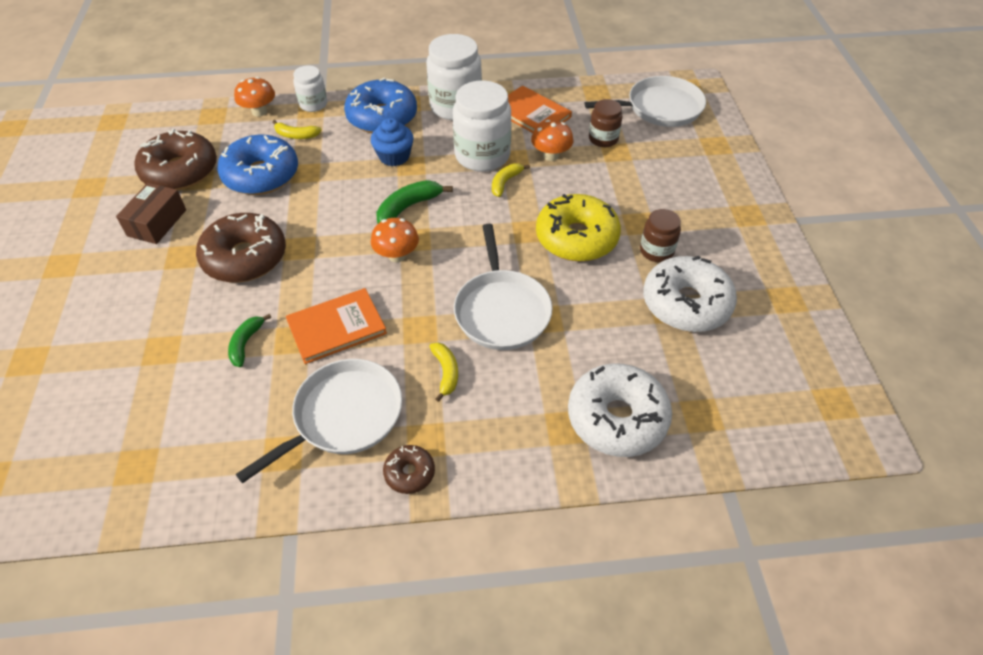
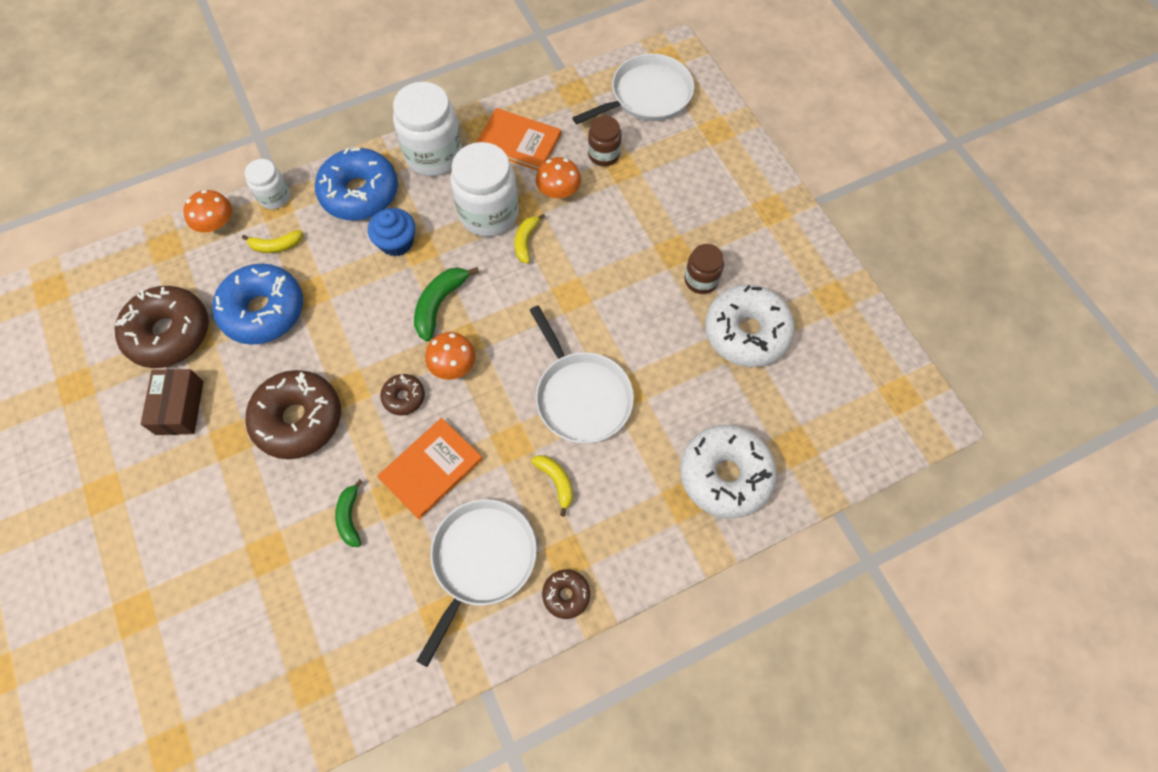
camera: 20 degrees left, 15 degrees up
(342, 266) = (404, 397): none -> brown donut
(576, 238) = (621, 288): yellow donut -> none

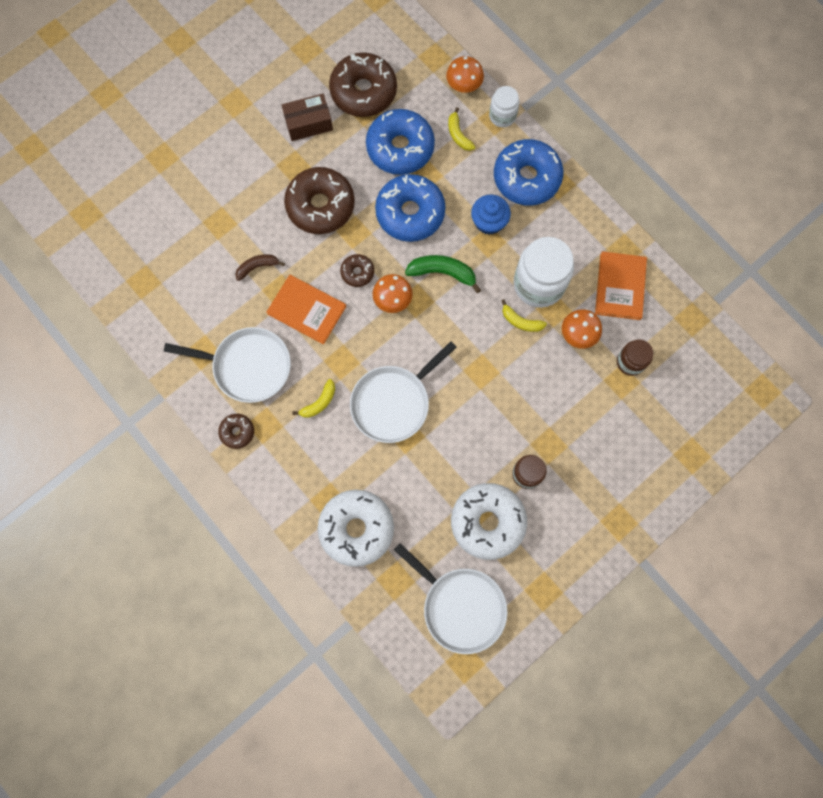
camera: 75 degrees right, 10 degrees up
(350, 517) = (257, 267): green banana -> brown banana
(351, 320) = (410, 213): none -> blue donut
(434, 155) = (583, 222): white jar -> none
(526, 241) = (521, 321): yellow banana -> yellow banana turned 150 degrees counterclockwise
(647, 96) = (710, 384): white pan -> white pan (460, 606)

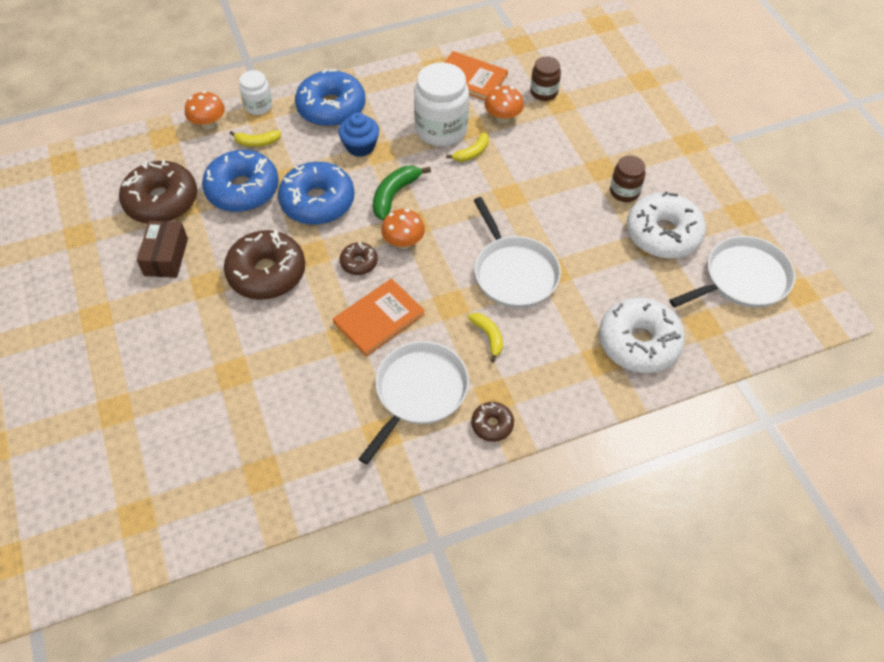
camera: 70 degrees left, 20 degrees down
(257, 267) = (306, 350): brown banana -> none

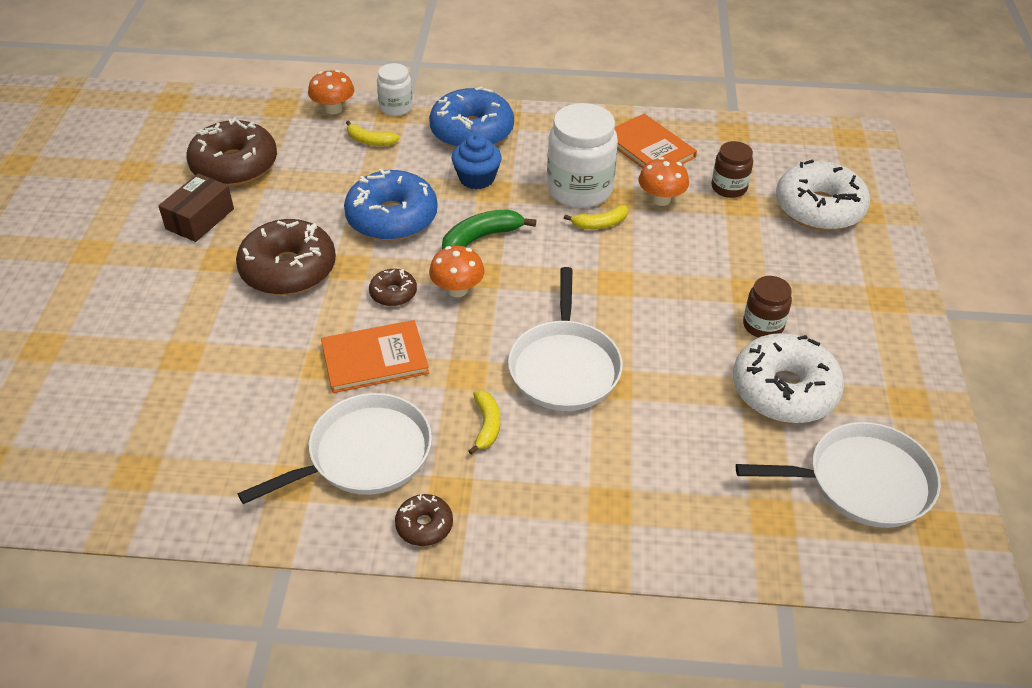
camera: 25 degrees right, 10 degrees down
(243, 190) = (322, 181): blue donut -> none
(639, 342) = (671, 504): white donut -> white donut (819, 208)

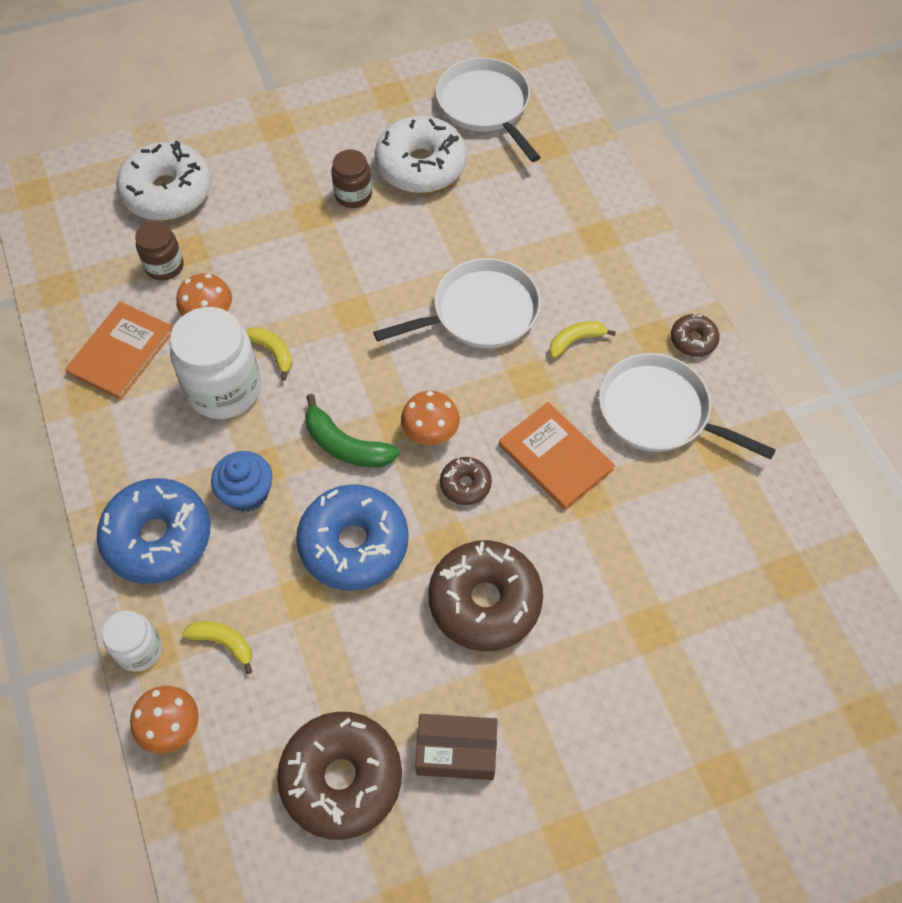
camera: 115 degrees left, 15 degrees up
(370, 141) = (223, 643): yellow banana -> yellow banana turned 60 degrees counterclockwise

